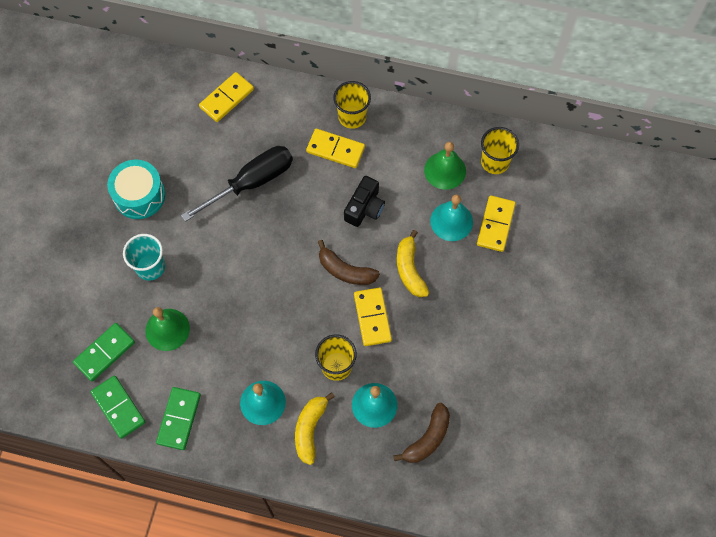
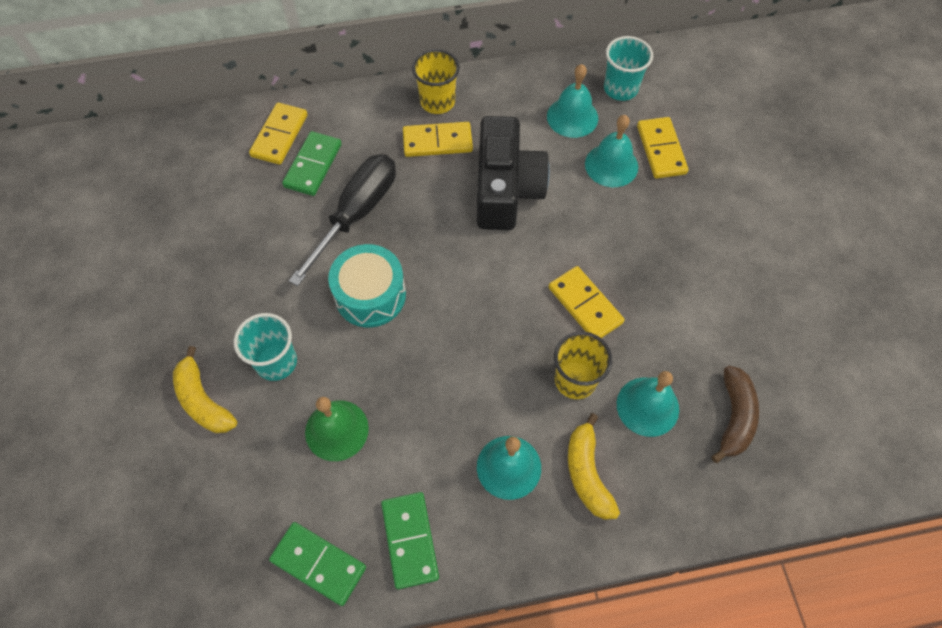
camera: 25 degrees left, 5 degrees down
(104, 352) = (264, 498): green domino -> green domino (313, 165)
(139, 195) = (221, 283): turquoise drum -> turquoise drum (370, 295)
(345, 270) = (523, 266): brown banana -> none
(364, 208) = (506, 189): black camera -> black camera, size x1.72
(409, 269) = (596, 234): yellow banana -> yellow banana (203, 400)
(445, 170) = (572, 117): green bell -> turquoise bell
(495, 162) = (620, 89): yellow cup -> turquoise cup

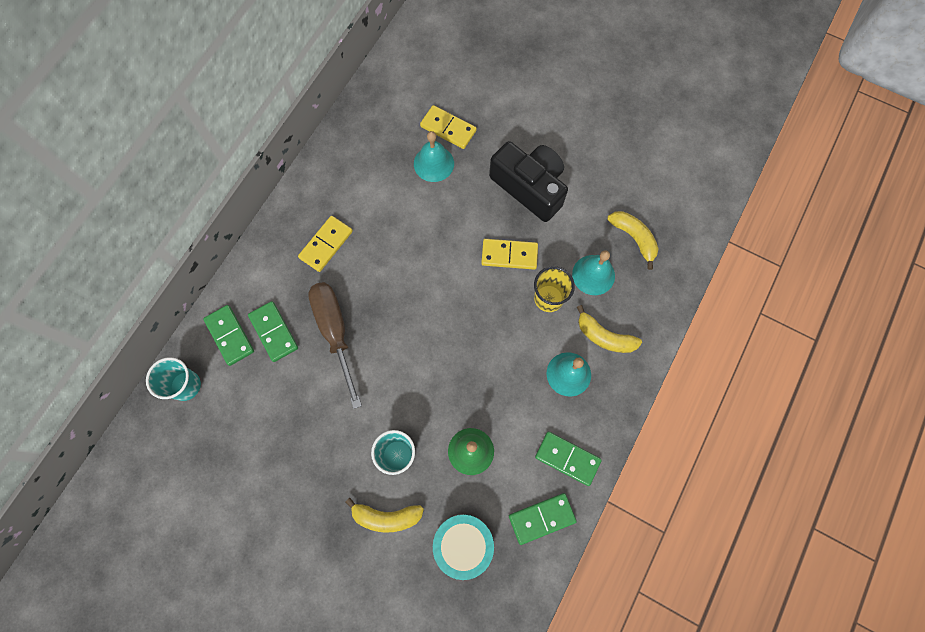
camera: 50 degrees left, 10 degrees up
(279, 135) = (229, 336): yellow domino -> green domino
(356, 214) = (335, 333): black screwdriver -> brown screwdriver
(370, 295) = (399, 367): turquoise drum -> turquoise drum (463, 544)
(437, 102) = (295, 221): yellow cup -> none
(506, 189) = (396, 234): black camera -> black camera (529, 187)
(572, 117) = (381, 155): turquoise bell -> none
(620, 89) = (386, 112): turquoise cup -> turquoise cup (186, 385)
(734, 417) = (634, 238): brown banana -> yellow banana

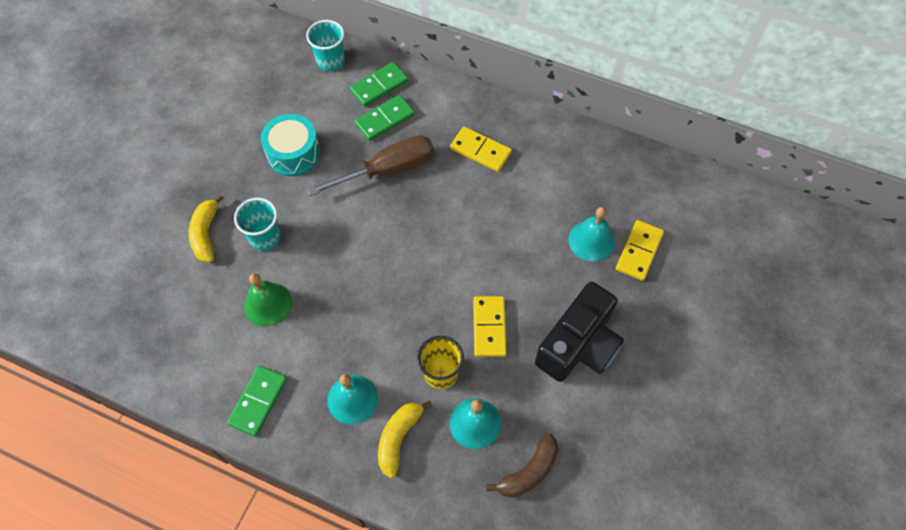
camera: 85 degrees right, 10 degrees down
(463, 544) = (176, 304): turquoise drum -> turquoise drum (293, 153)
(542, 518) = (196, 378): green domino -> none
(634, 238) = (529, 472): yellow banana -> brown banana

